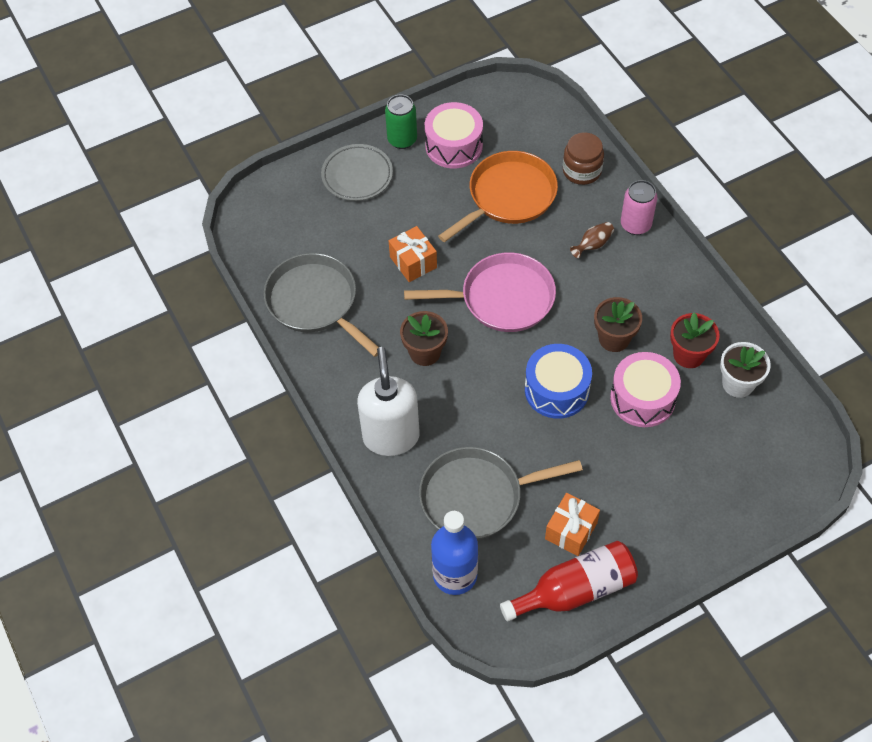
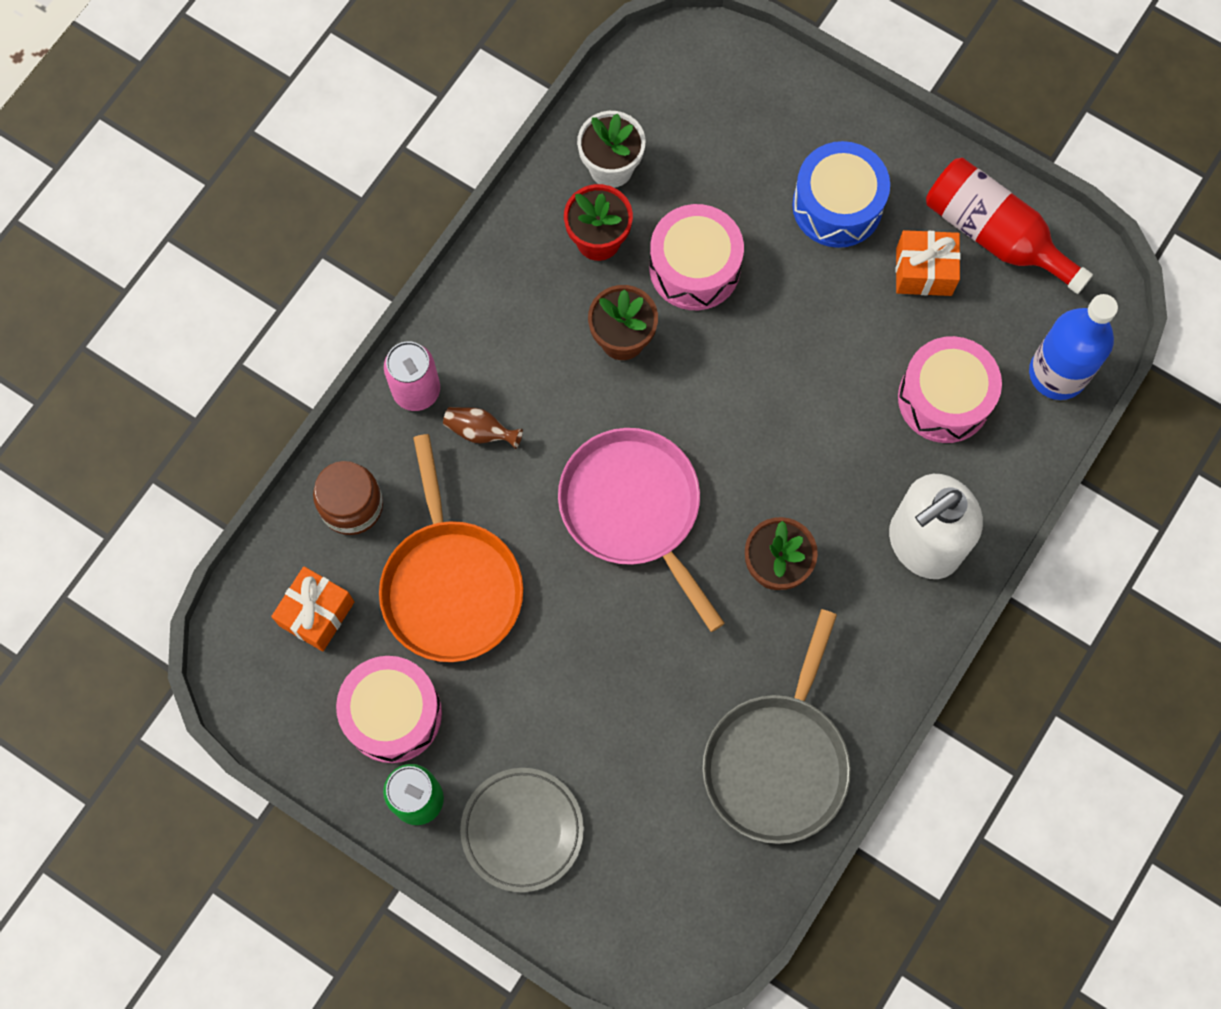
camera: 120 degrees left, 15 degrees up
(413, 262) = (637, 661): orange gift -> orange gift (316, 614)
(476, 497) = (944, 398): grey pan -> pink drum
(508, 196) = (451, 586): orange pan -> orange pan turned 120 degrees counterclockwise
(556, 390) = (739, 374): blue drum -> blue drum (837, 205)

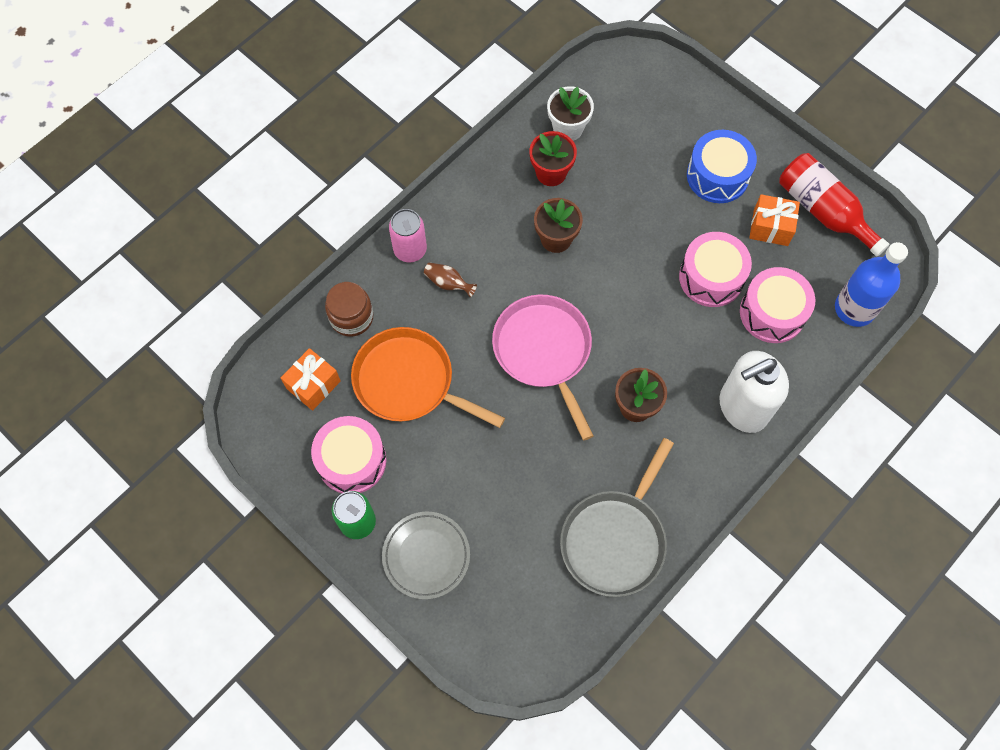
camera: 10 degrees right, 5 degrees down
(451, 586) = (408, 381): orange pan -> orange pan turned 120 degrees clockwise
(694, 267) = (613, 200): pink drum -> pink drum (711, 277)

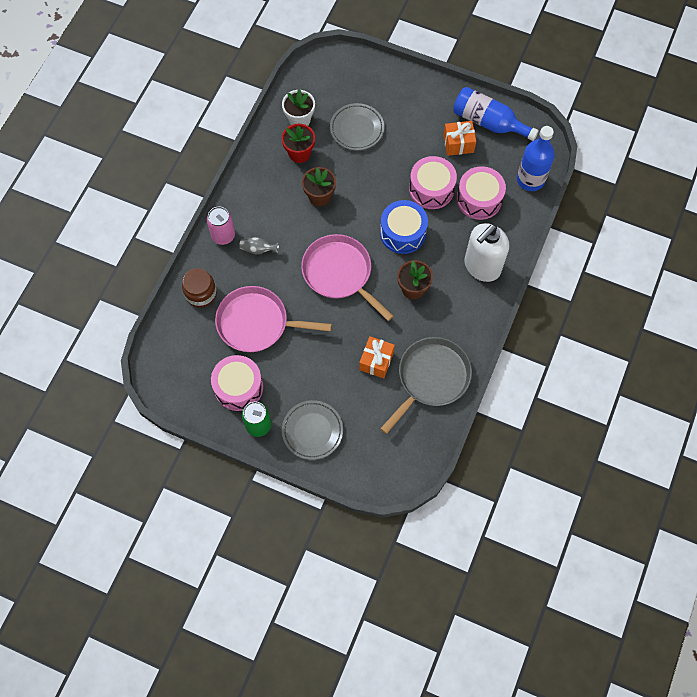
camera: 20 degrees left, 0 degrees up
(313, 385) = (192, 347): orange gift -> orange gift (376, 361)
(408, 381) = (256, 323): orange pan -> pink pan
(448, 283) = (258, 249): brown vase -> grey vase
(615, 540) = (431, 378): grey pan -> grey pan turned 150 degrees counterclockwise
(639, 164) = (357, 129): none -> grey plate
(717, 176) = (411, 120): blue drum -> blue drum (403, 233)
(823, 211) = (488, 122): red bottle -> blue bottle

